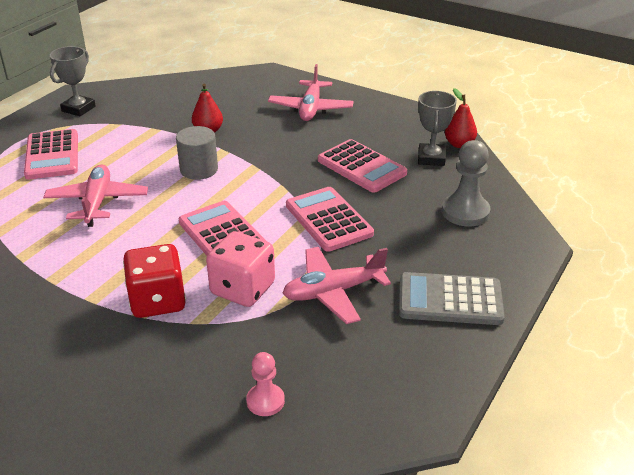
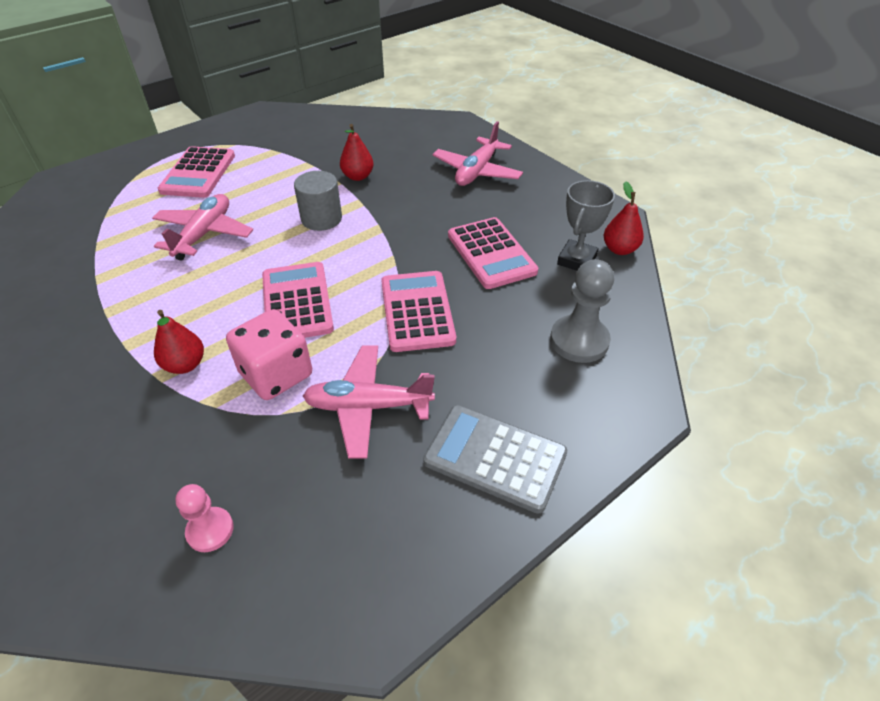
camera: 20 degrees right, 10 degrees up
(78, 109) = (253, 128): grey trophy -> none
(157, 301) = (185, 365): red dice -> red pear

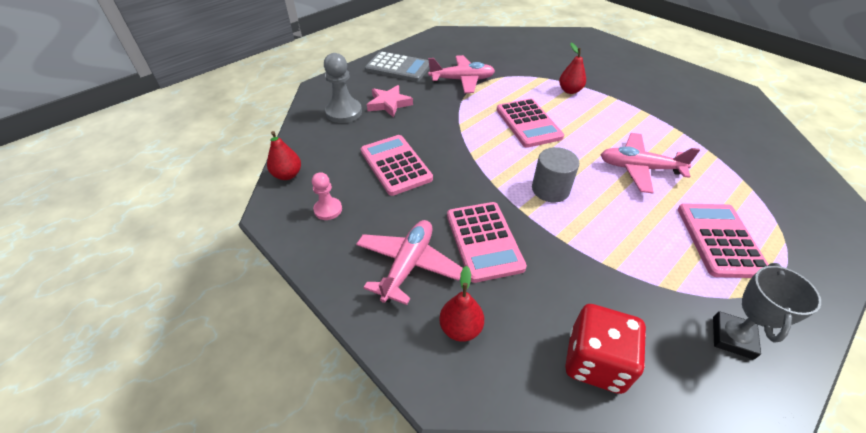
camera: 175 degrees right, 0 degrees up
(204, 234) = (639, 168): pink plane -> pink plane turned 90 degrees clockwise
(210, 530) = (510, 46): pink pawn -> pink pawn (328, 209)
(276, 374) = (517, 89): pink dice -> none
(357, 125) = (595, 361): none -> red dice
(358, 176) = (542, 247): red pear -> red pear (460, 328)
(417, 311) = (446, 122): pink calculator -> pink calculator (484, 241)
(507, 354) = (389, 104): none -> pink star
(577, 260) = (327, 163): grey trophy -> grey trophy (732, 337)

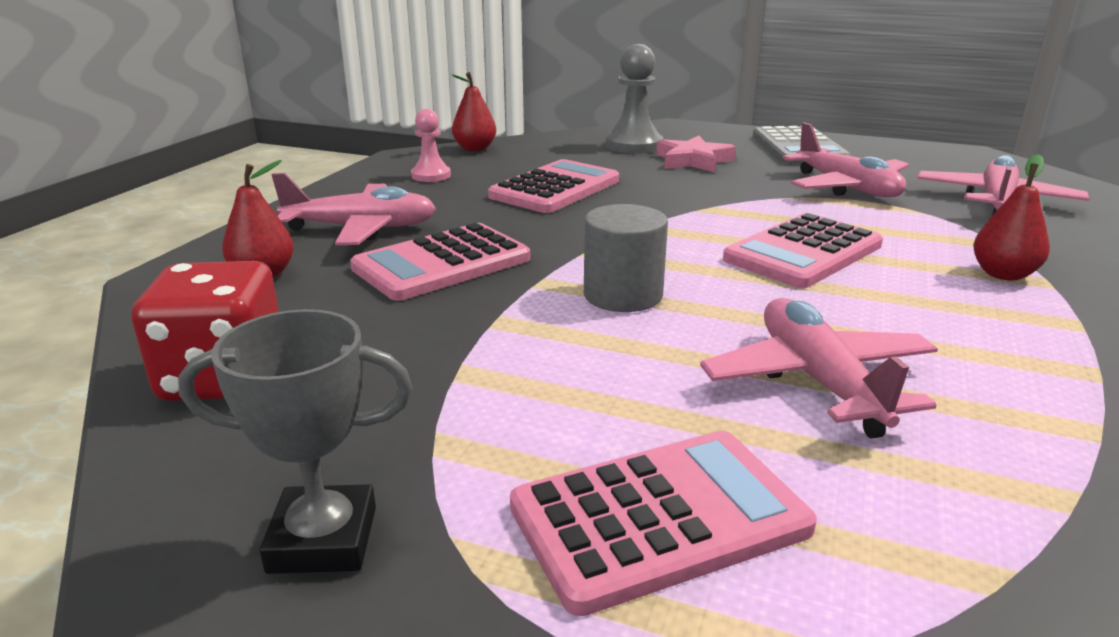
camera: 65 degrees right, 20 degrees down
(502, 57) = (995, 202): none -> pink plane

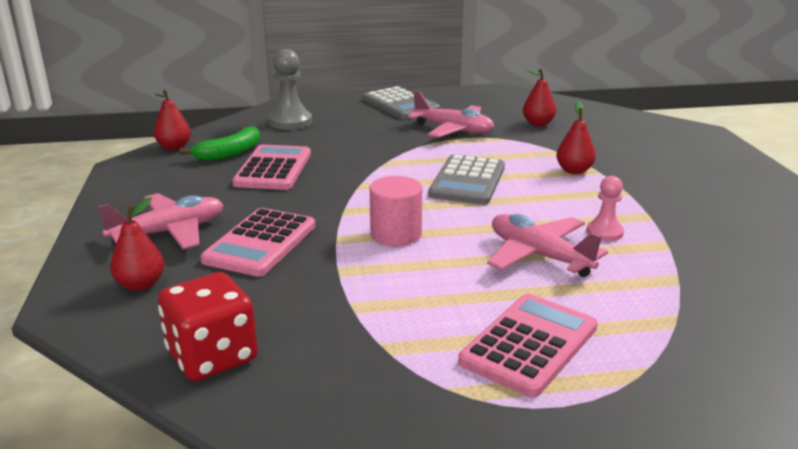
camera: 30 degrees left, 0 degrees up
(323, 539) = (386, 413): grey trophy -> none
(431, 175) = (168, 177): pink pawn -> pink pawn (604, 232)
(525, 164) = (229, 153): none -> green banana
(623, 295) = (396, 234): grey cylinder -> pink cylinder
(693, 160) = (343, 127): pink star -> none
(803, 252) = (467, 181): pink calculator -> grey calculator
(995, 202) = (538, 123): pink plane -> red pear

